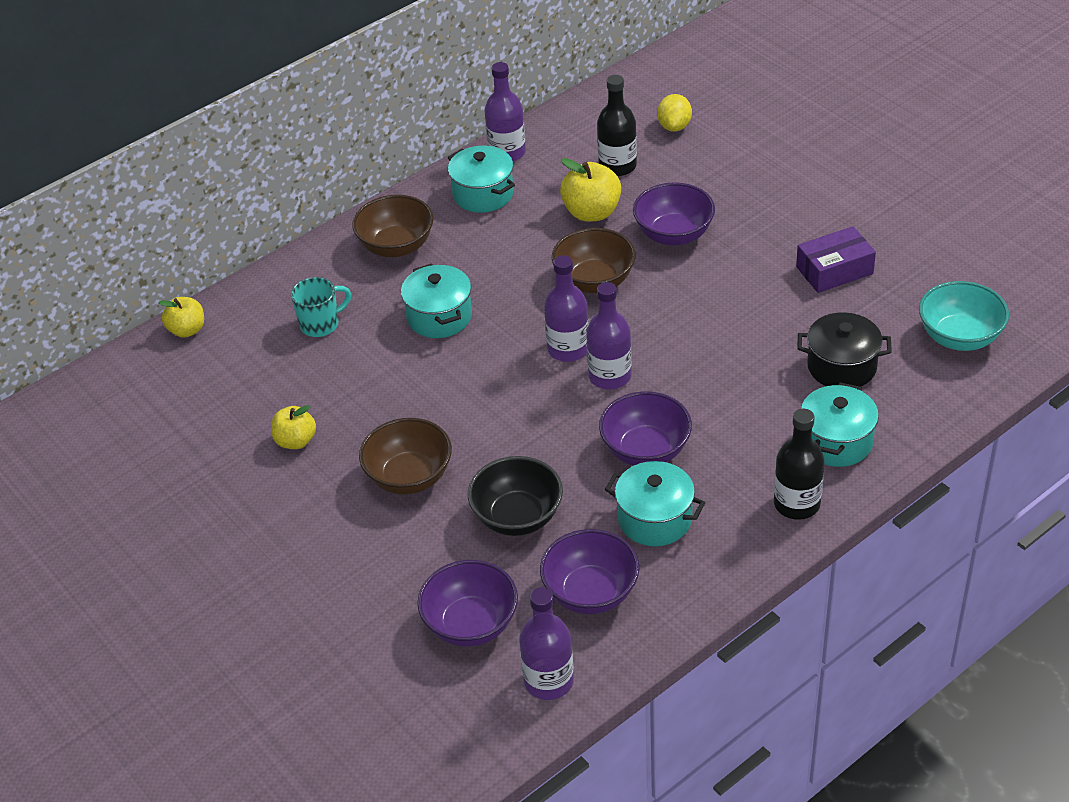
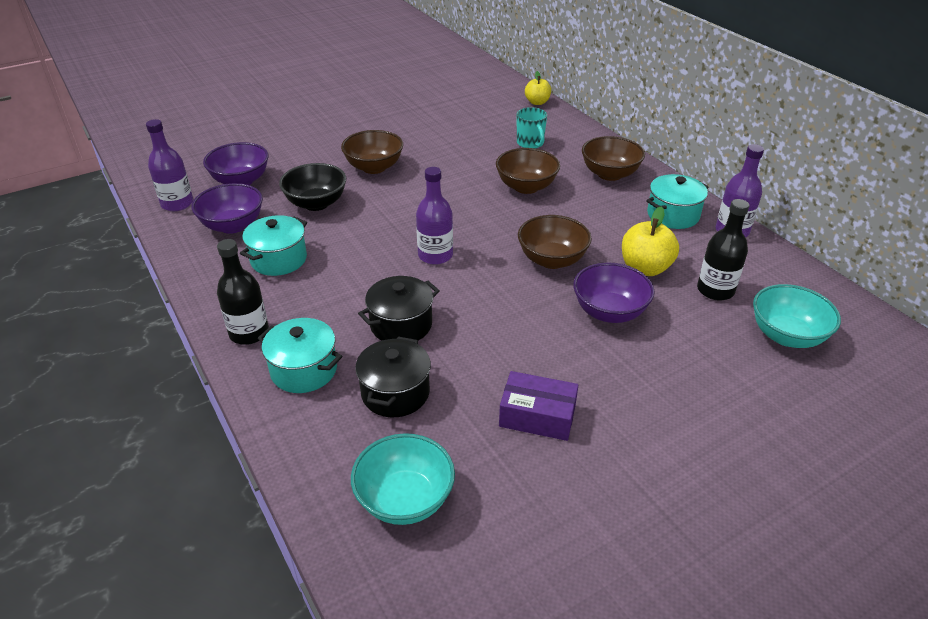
camera: 95 degrees right, 5 degrees down
(296, 441) = (424, 132): yellow apple -> none
(439, 317) = (526, 187): turquoise pot -> brown bowl
(568, 349) = (473, 239): purple bottle -> none
(645, 450) = (348, 263): purple bowl -> none
(674, 126) = (786, 335): yellow lemon -> turquoise bowl
(742, 382) = (401, 324): none -> black pot
(834, 270) = (537, 416): purple box -> purple box turned 60 degrees counterclockwise

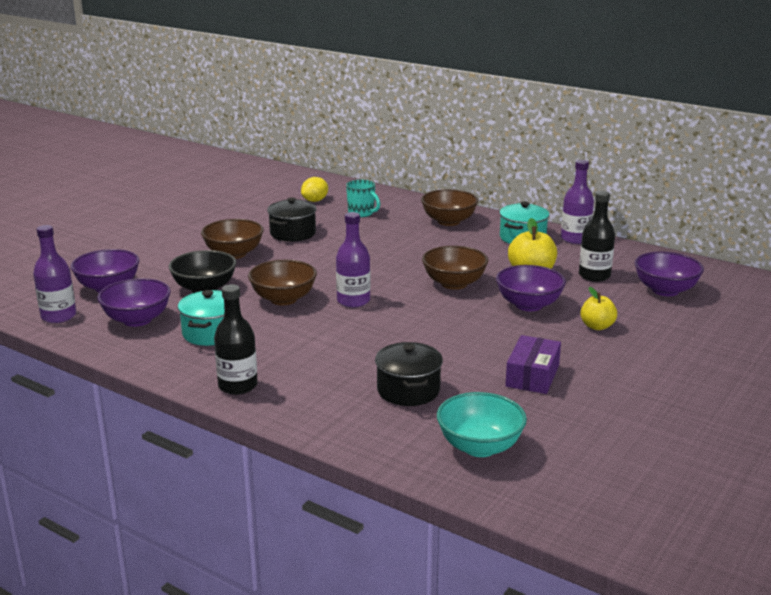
camera: 25 degrees left, 15 degrees down
(304, 370) = (315, 396): turquoise pot -> none
(401, 324) = (369, 349): black pot -> black pot (293, 233)
(498, 118) = (315, 201): none -> yellow lemon
(526, 187) = (387, 242): brown bowl -> brown bowl (283, 299)
(537, 102) = (339, 184): yellow apple -> yellow apple (597, 326)
(537, 416) = (532, 376): purple box -> purple box turned 60 degrees counterclockwise
(786, 335) = (665, 290): turquoise bowl -> purple bowl

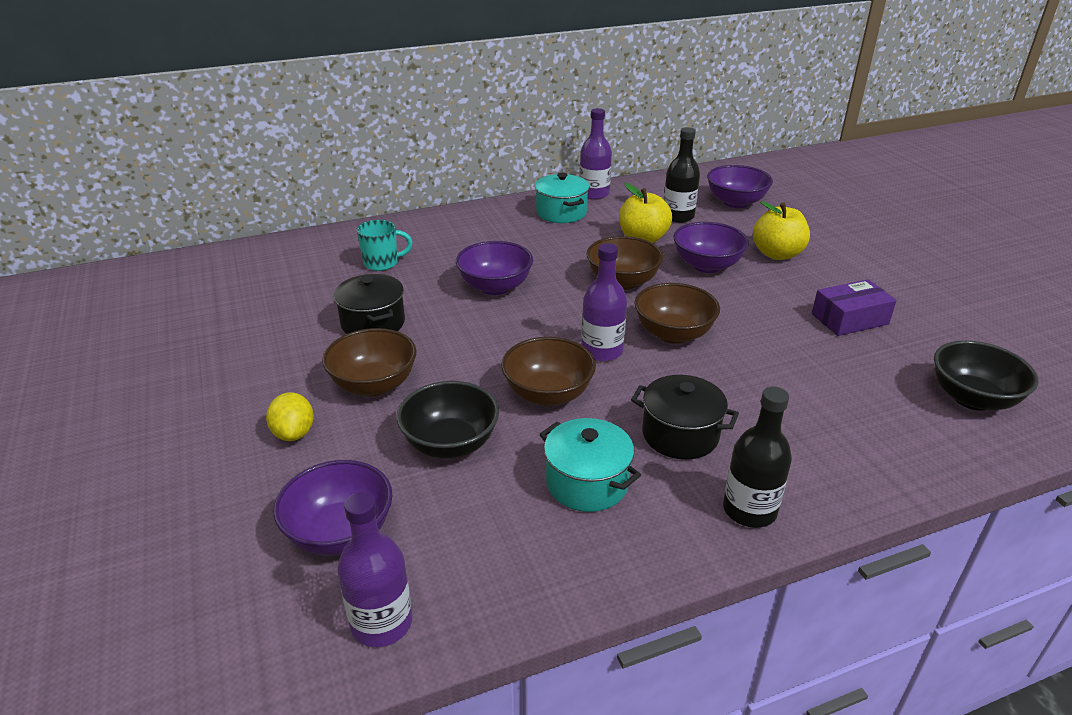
camera: 55 degrees left, 10 degrees up
(137, 320) = (482, 538): purple bowl -> purple bowl (495, 287)
(315, 201) = (302, 276): yellow lemon -> yellow lemon (294, 433)
(408, 390) = (837, 395): black pot -> black pot (680, 435)
(448, 221) = (474, 229): brown bowl -> brown bowl (673, 334)
(479, 447) = (972, 398): turquoise bowl -> black bowl
(532, 376) = (849, 319): purple box -> purple box turned 75 degrees counterclockwise
(597, 326) = (777, 254): yellow apple -> yellow apple, size x1.52

